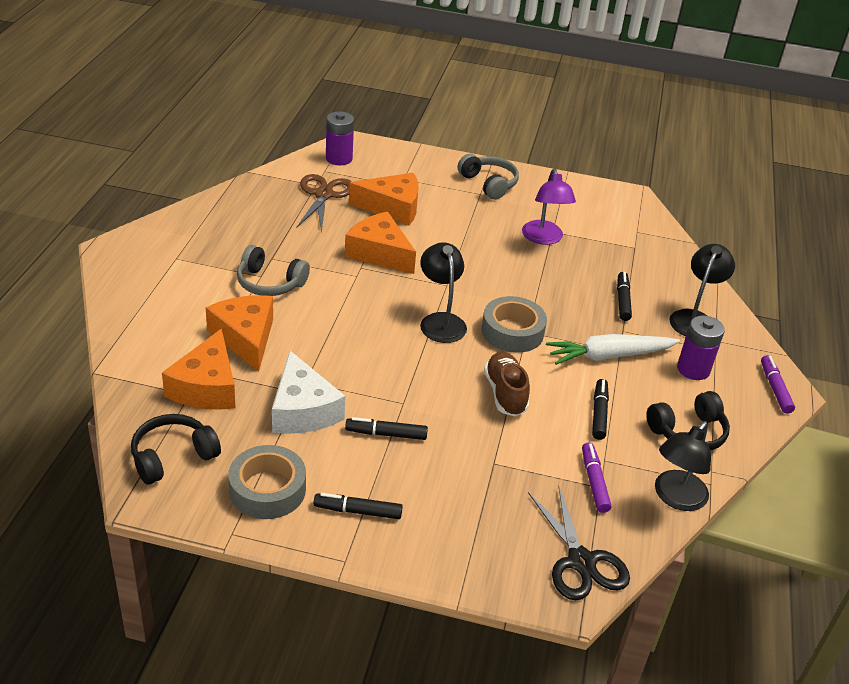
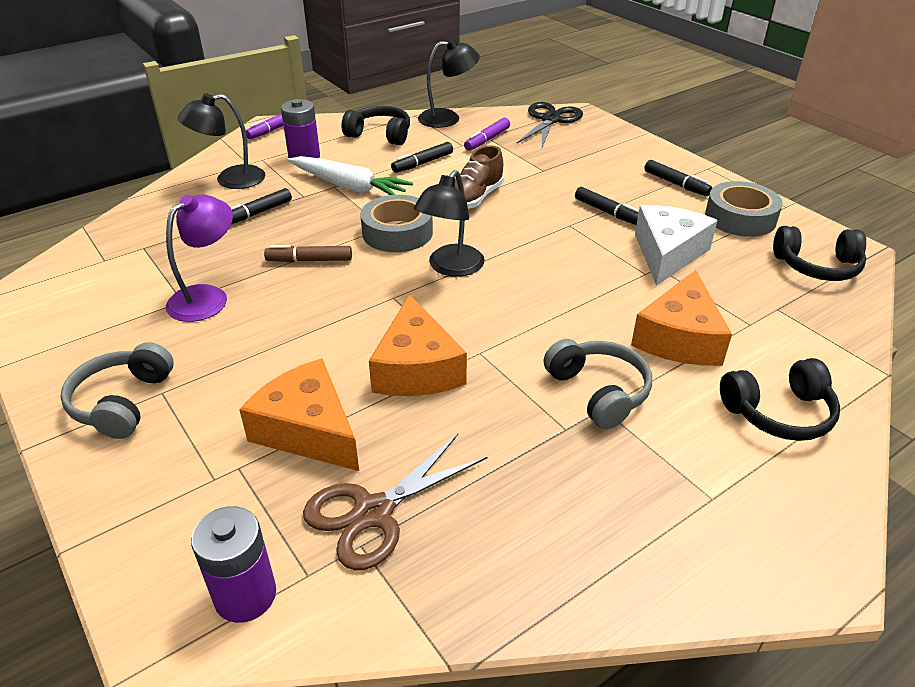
camera: 135 degrees left, 0 degrees up
(158, 315) = (779, 413): none -> black headphones
(206, 387) = (754, 308): orange cheese -> none
(531, 284) = (310, 260): none -> brown marker

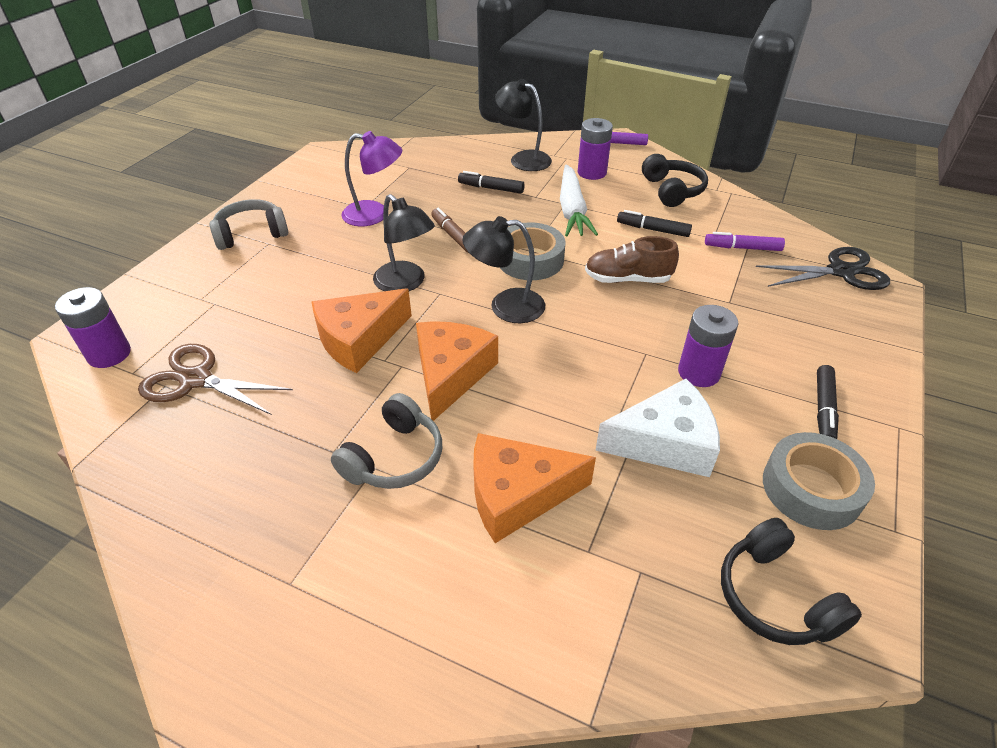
camera: 60 degrees right, 5 degrees up
(308, 430) = (263, 316): orange cheese -> orange cheese (451, 374)
(448, 118) = (752, 211): black lamp -> black lamp (406, 283)
(607, 212) = (698, 372): black marker -> purple battery
(779, 413) = (444, 614): black headphones -> none

